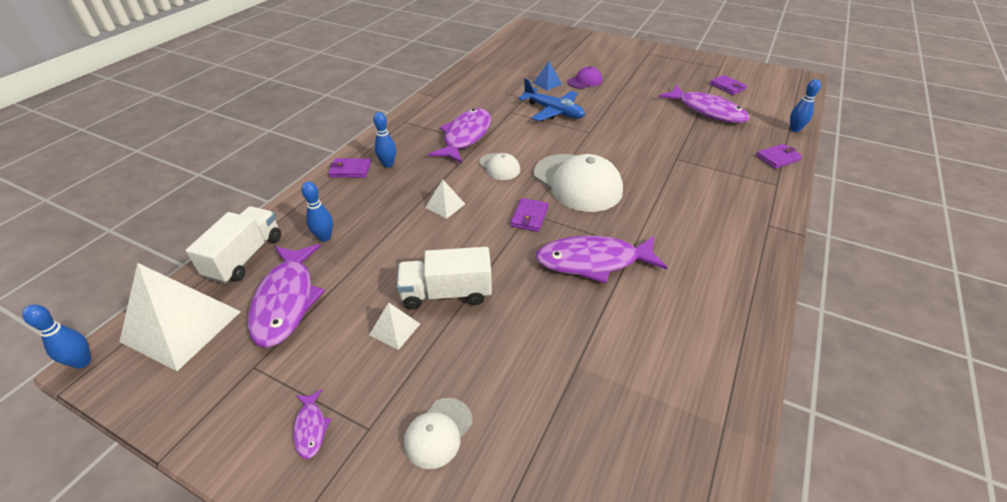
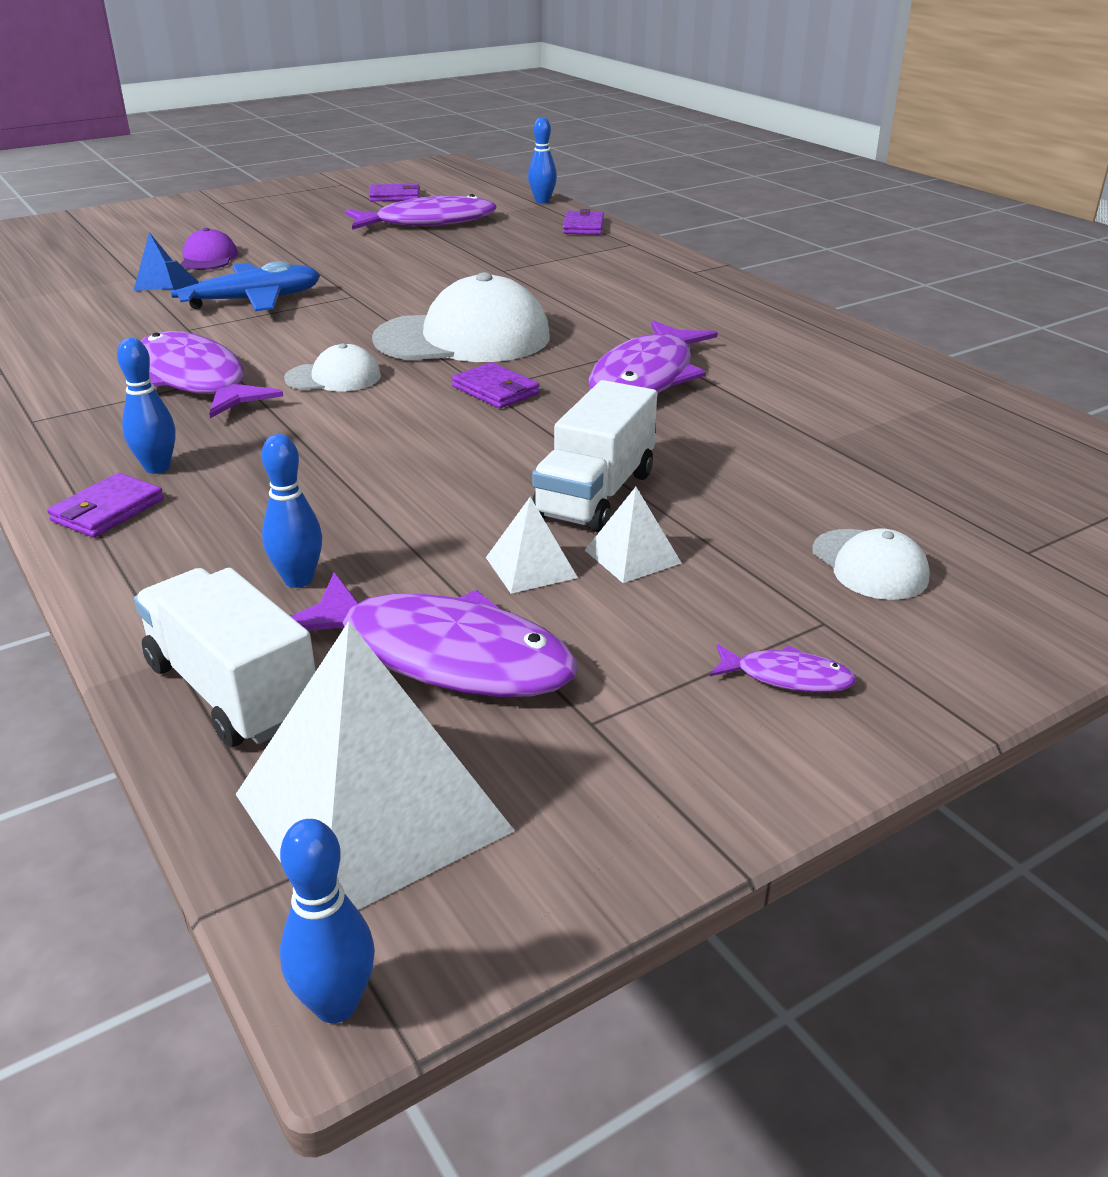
camera: 60 degrees left, 10 degrees down
(445, 205) = (372, 445): white pyramid -> white pyramid (530, 567)

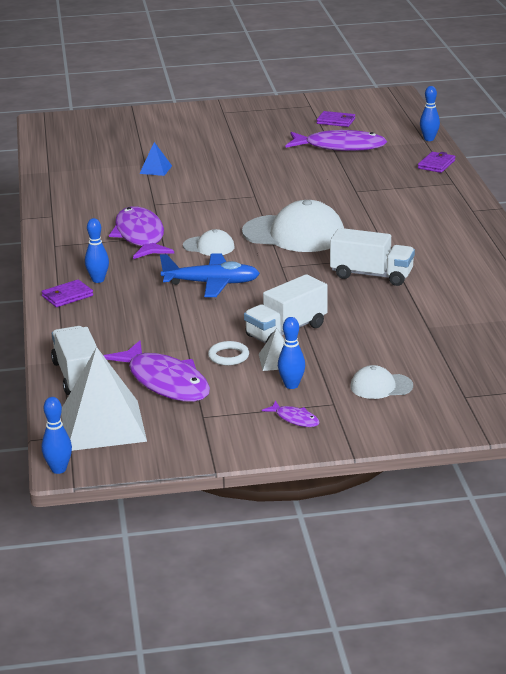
camera: 25 degrees right, 5 degrees down
(208, 258) = (192, 156): purple cap -> none
(251, 301) = (197, 190): blue plane -> blue plane (212, 283)
(298, 580) = (128, 341): blue bowling pin -> blue bowling pin (291, 385)
(495, 390) = (285, 268): purple wallet -> none
(530, 567) = (228, 356): white pyramid -> white ring
(646, 377) = (371, 275): purple fish -> white truck
(869, 565) = (381, 386): white cap -> white cap turned 90 degrees clockwise

